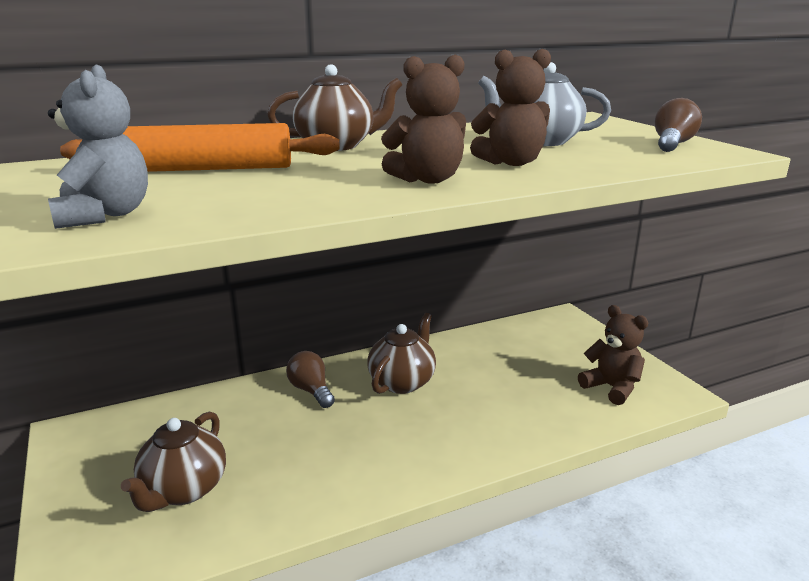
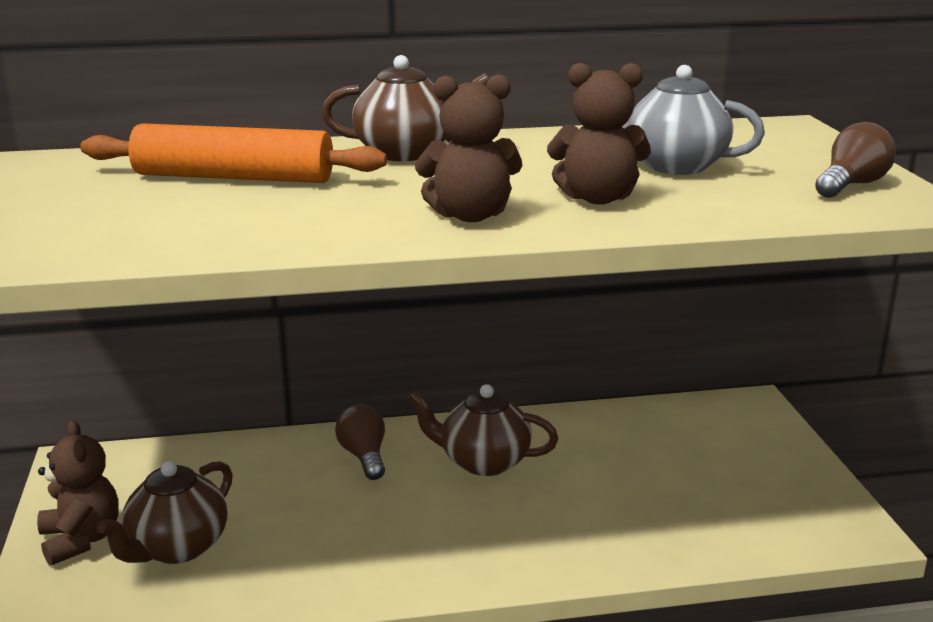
camera: 15 degrees right, 0 degrees up
(105, 215) = (96, 232): grey teddy bear -> none
(402, 382) = (483, 462): brown teapot -> brown teapot turned 120 degrees counterclockwise
(612, 388) = (764, 511): brown teddy bear -> brown teddy bear (81, 540)

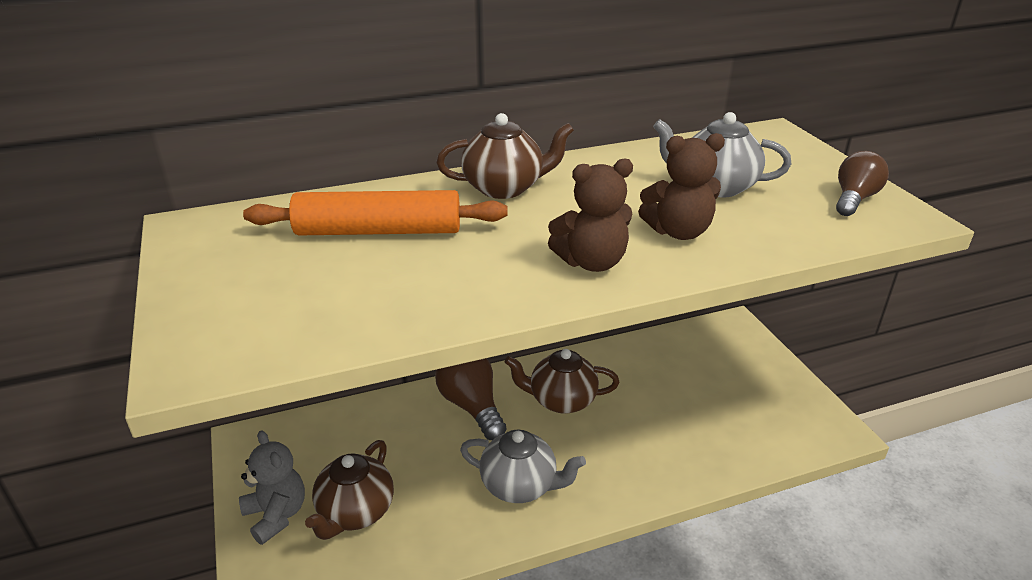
camera: 10 degrees left, 10 degrees up
(81, 540) = (276, 515): brown teddy bear -> grey teddy bear
(364, 456) = (471, 406): brown light bulb -> brown light bulb, size x1.53
(394, 544) = (520, 485): none -> grey teapot

